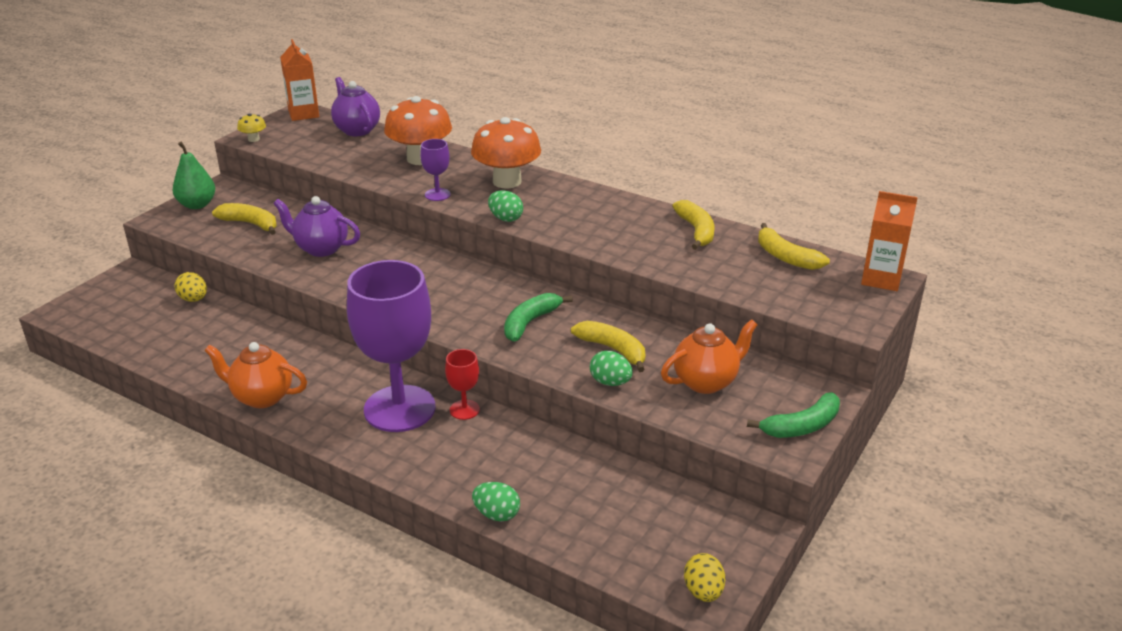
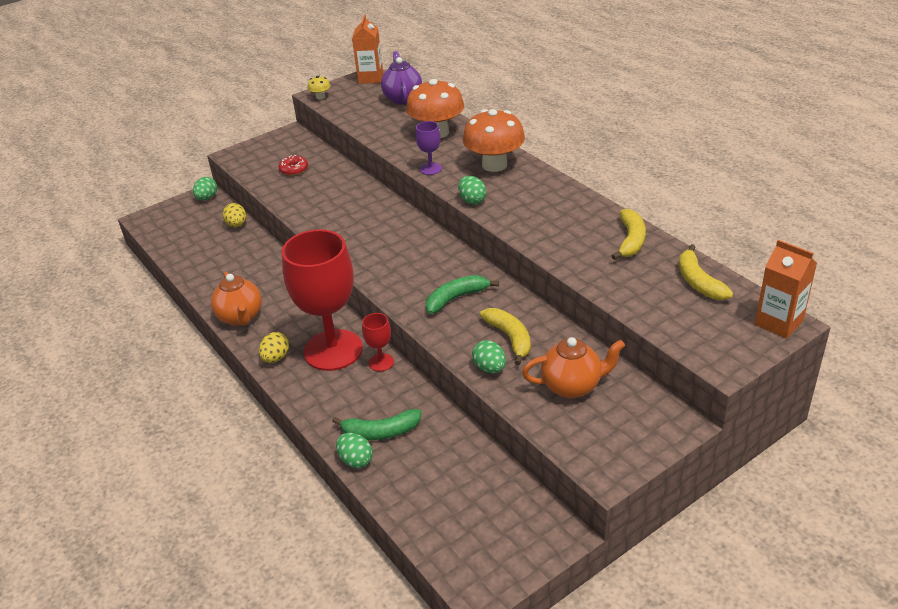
camera: 25 degrees right, 5 degrees up
(134, 276) = (207, 198): none -> green egg
(197, 205) = (265, 146): green pear -> none
(250, 224) = (294, 169): yellow banana -> red donut
(261, 397) = (241, 317): orange teapot -> orange teapot turned 150 degrees counterclockwise
(321, 248) = (332, 200): purple teapot -> none
(399, 409) = (333, 350): purple goblet -> red goblet
(703, 592) = (480, 575): yellow egg -> yellow egg (276, 358)
(801, 426) = (632, 450): green banana -> green banana (380, 432)

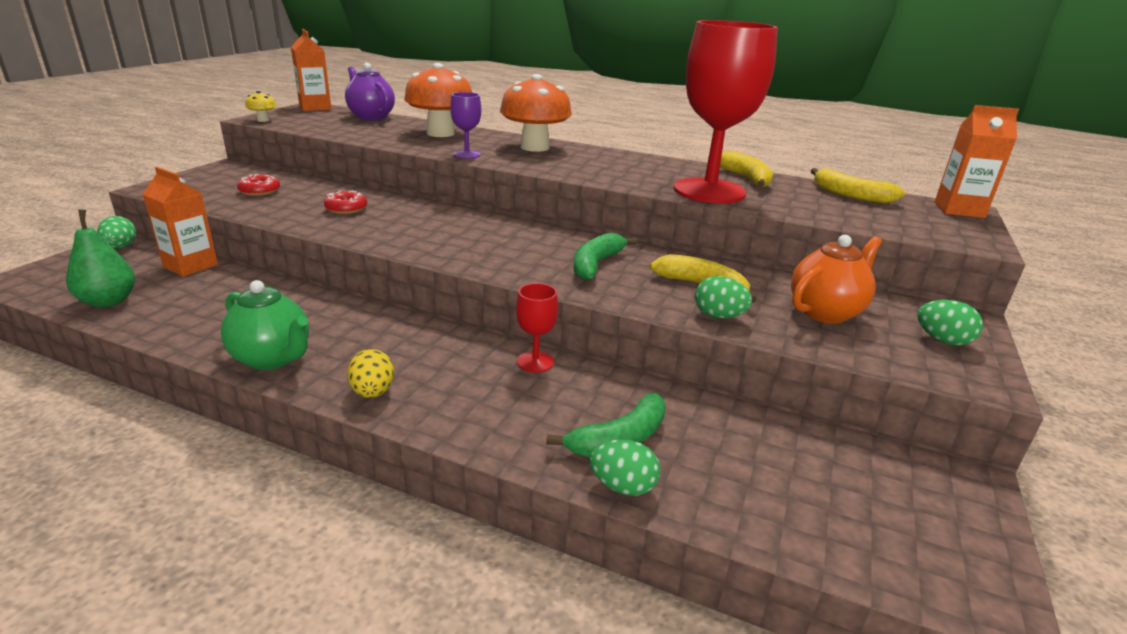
camera: 35 degrees left, 10 degrees down
(182, 248) = (108, 301): none -> green pear
(237, 225) = (190, 266): yellow egg -> orange carton
(241, 317) = (273, 358): orange teapot -> green teapot
(333, 350) = (454, 364): red goblet -> red goblet (709, 191)
(336, 201) = (346, 209): none -> red donut
(472, 200) = (546, 170): green egg -> green egg (942, 340)

